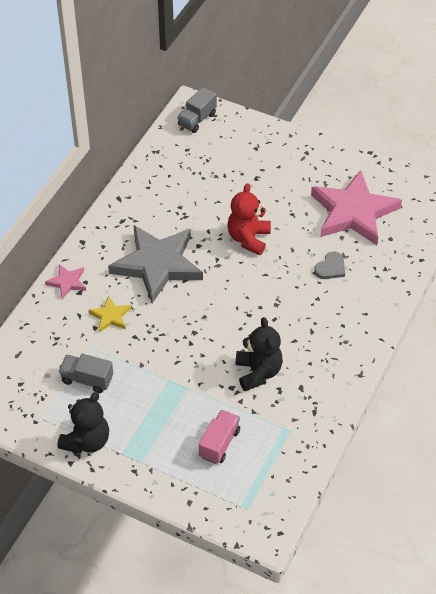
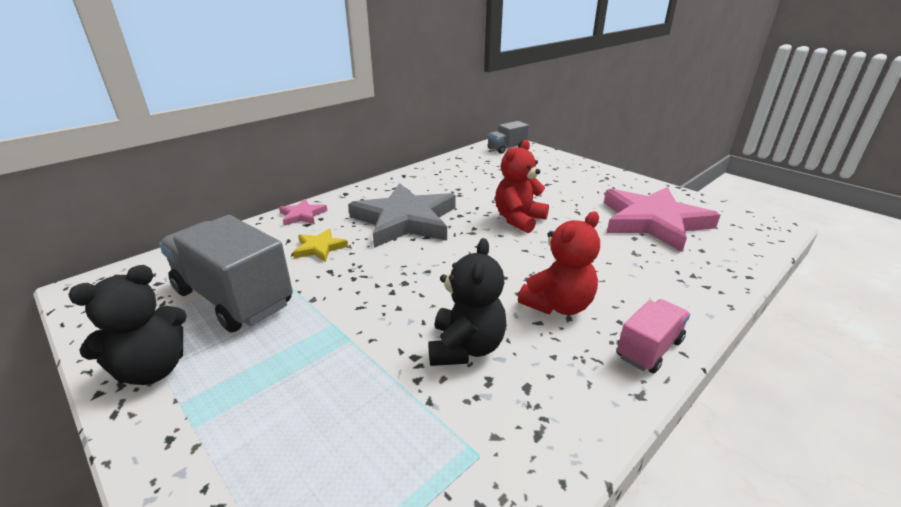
camera: 20 degrees right, 20 degrees down
(87, 379) = (233, 298): grey truck -> grey truck, size x1.89
(219, 443) = (340, 437): pink truck -> pink truck (649, 349)
(302, 323) = (558, 305): none -> red teddy bear
(330, 268) = (614, 260): grey heart -> none

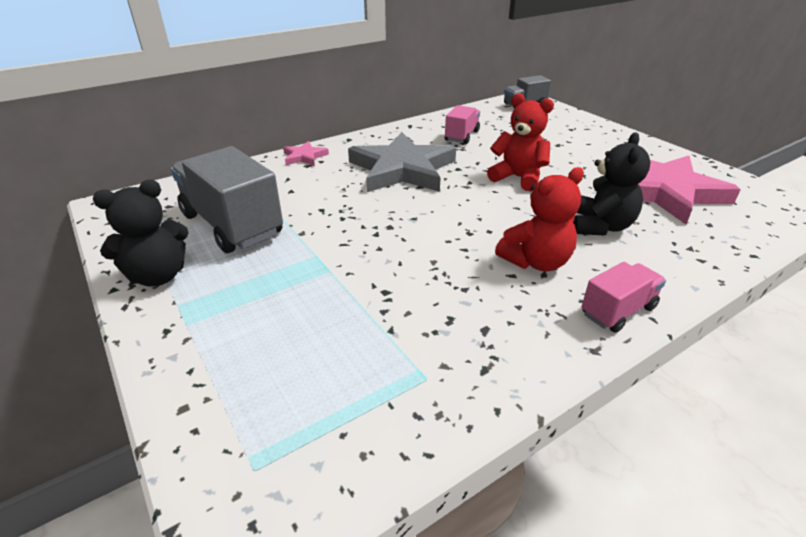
camera: 10 degrees right, 5 degrees up
(319, 248) = (315, 188): yellow star -> none
(456, 182) = (462, 136): none -> pink truck
(466, 347) = (435, 289): black teddy bear -> black teddy bear (600, 226)
(519, 220) = (518, 178): red teddy bear -> red teddy bear turned 75 degrees clockwise

